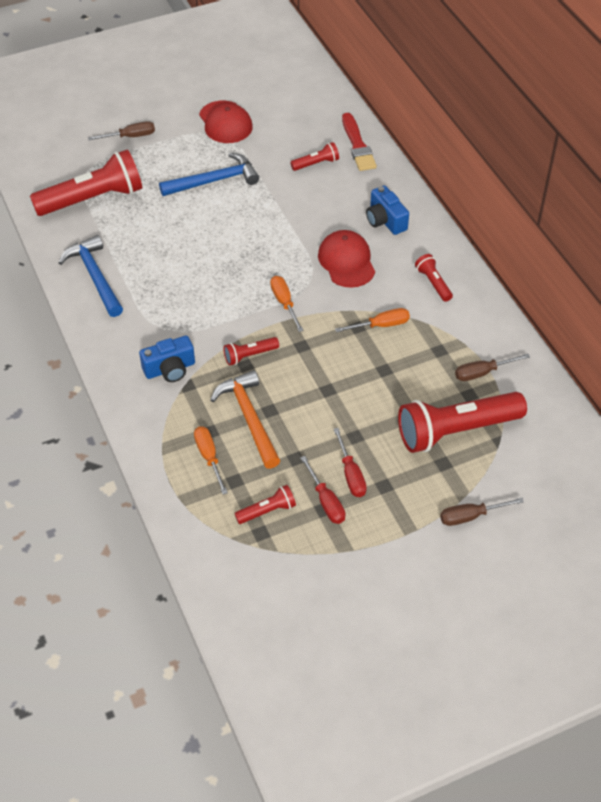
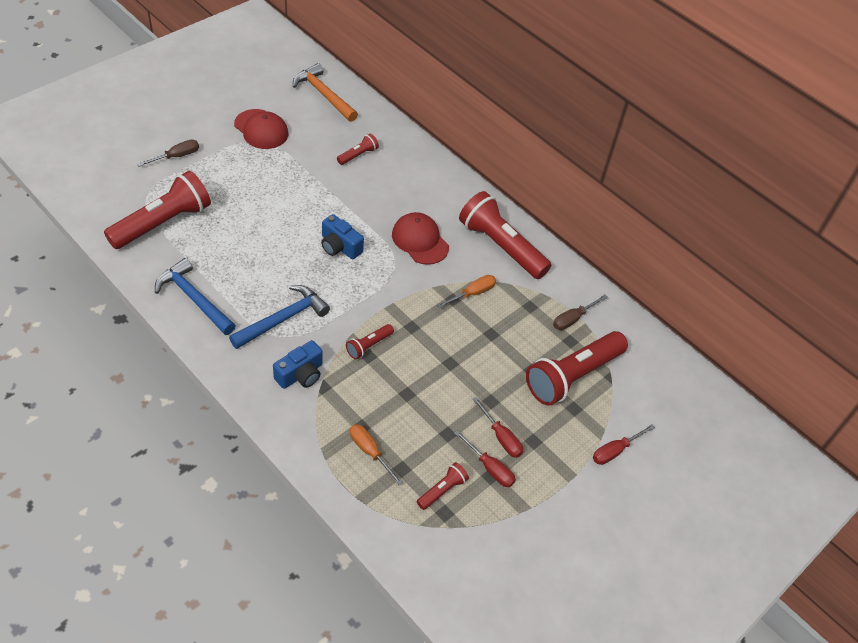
camera: 25 degrees left, 0 degrees up
(214, 181) = (272, 186): blue hammer -> blue hammer (283, 319)
(249, 418) = (391, 405): orange hammer -> orange hammer (324, 94)
(284, 303) = (380, 289): orange screwdriver -> none
(358, 145) = (388, 133): red brush -> none
(385, 220) = (438, 197): blue camera -> blue camera (339, 246)
(433, 283) = (501, 246): red flashlight -> red flashlight, size x2.19
(470, 516) = (615, 451): brown screwdriver -> red screwdriver

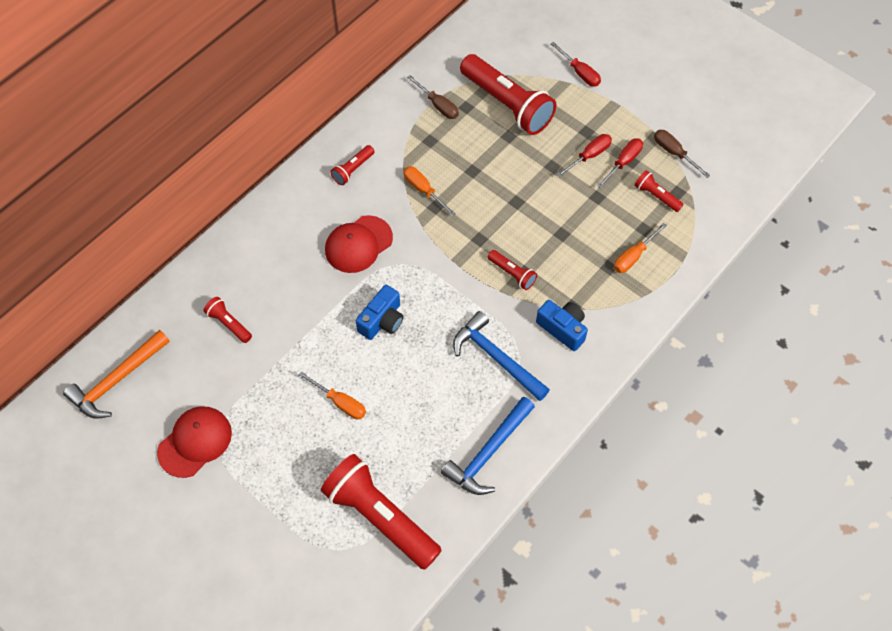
camera: 90 degrees left, 10 degrees up
(176, 156) = (260, 533): brown screwdriver -> brown screwdriver (674, 153)
(270, 211) = (340, 402): none -> orange screwdriver
(501, 246) = (353, 169): red flashlight -> red flashlight, size x0.46

